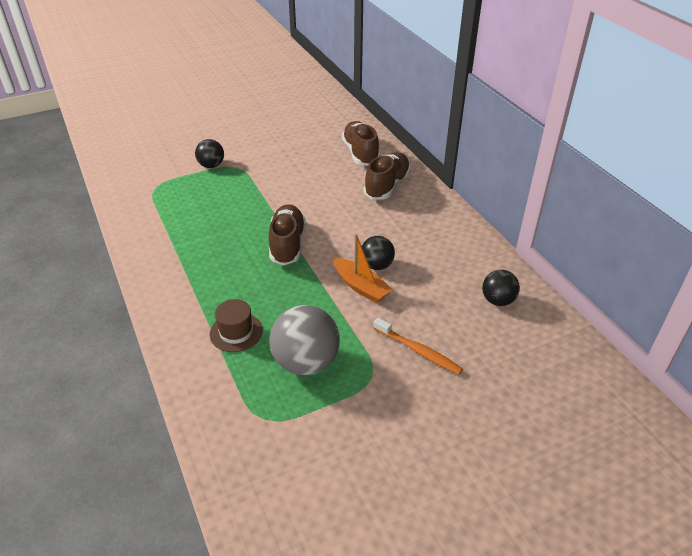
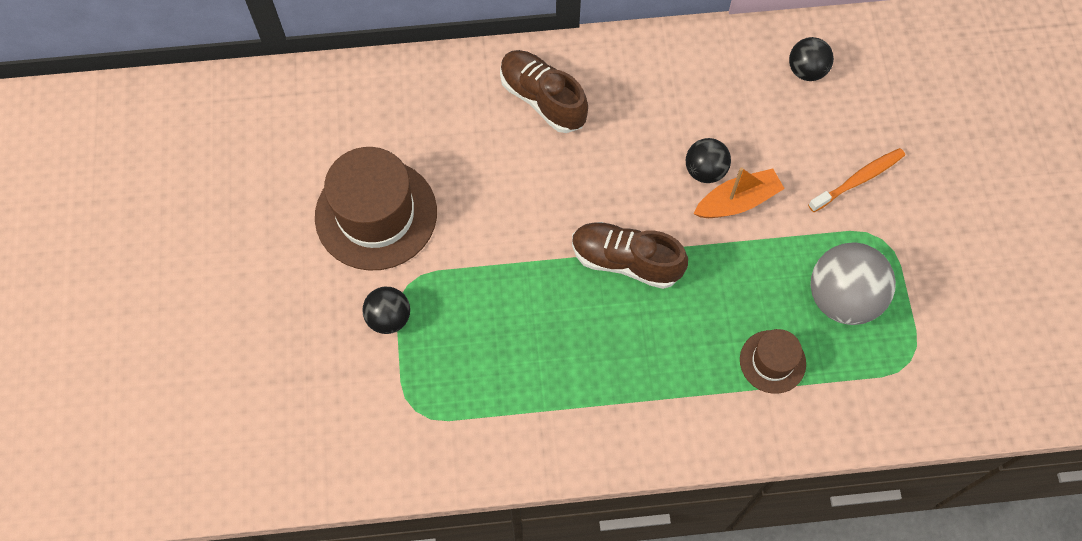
camera: 70 degrees left, 25 degrees up
(275, 147) = (376, 214): none -> brown hat
(360, 153) = (446, 103): brown shoe -> none

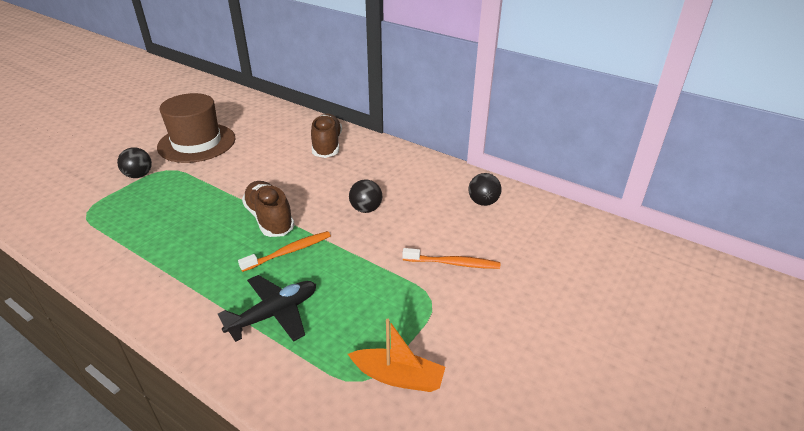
camera: 40 degrees right, 30 degrees down
(698, 286) = (289, 252): none -> orange toothbrush
(737, 201) = (365, 231): orange boat -> orange boat (398, 377)
(772, 361) = (274, 314): brown hat -> black plane
(842, 298) = (363, 312): grey ball -> none

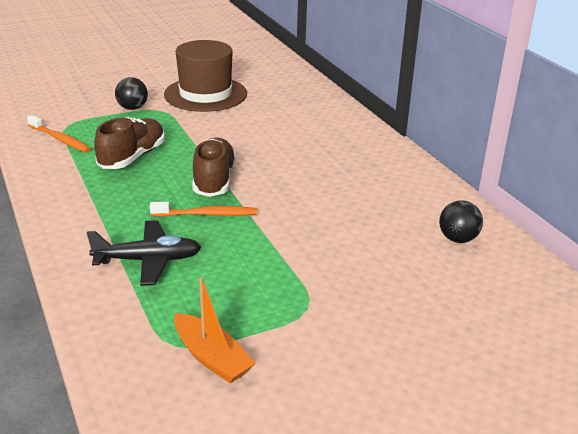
camera: 30 degrees right, 5 degrees down
(327, 145) = (331, 131): brown shoe -> brown shoe (132, 157)
(366, 209) = (317, 203): black ball -> none
(453, 263) = (363, 284): orange toothbrush -> orange toothbrush (60, 139)

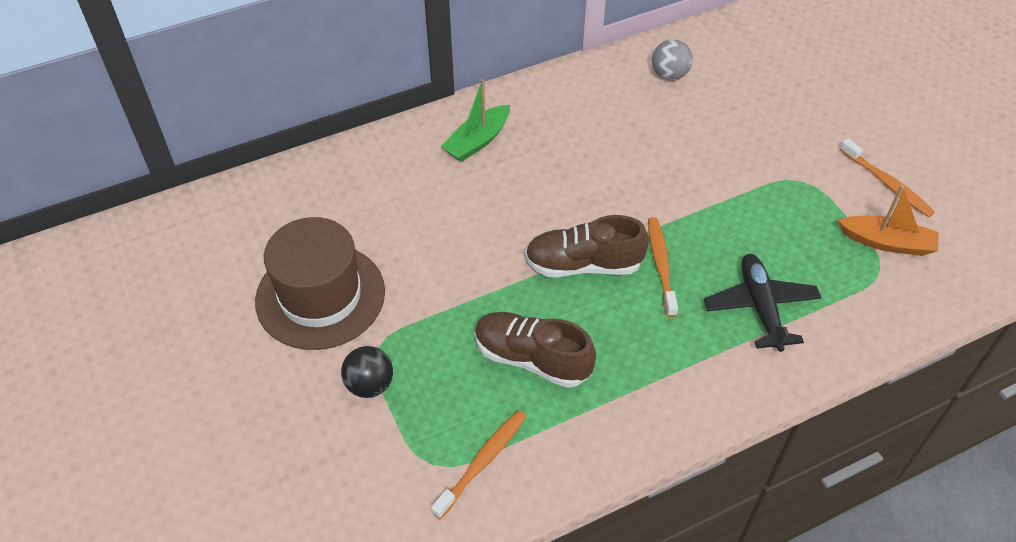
camera: 90 degrees left, 20 degrees up
(212, 357) = (887, 242): orange boat -> orange boat turned 60 degrees clockwise
(302, 375) = (887, 184): none -> orange toothbrush
(349, 143) = (477, 141): none -> green boat
(457, 239) = (669, 75): black ball -> grey ball

